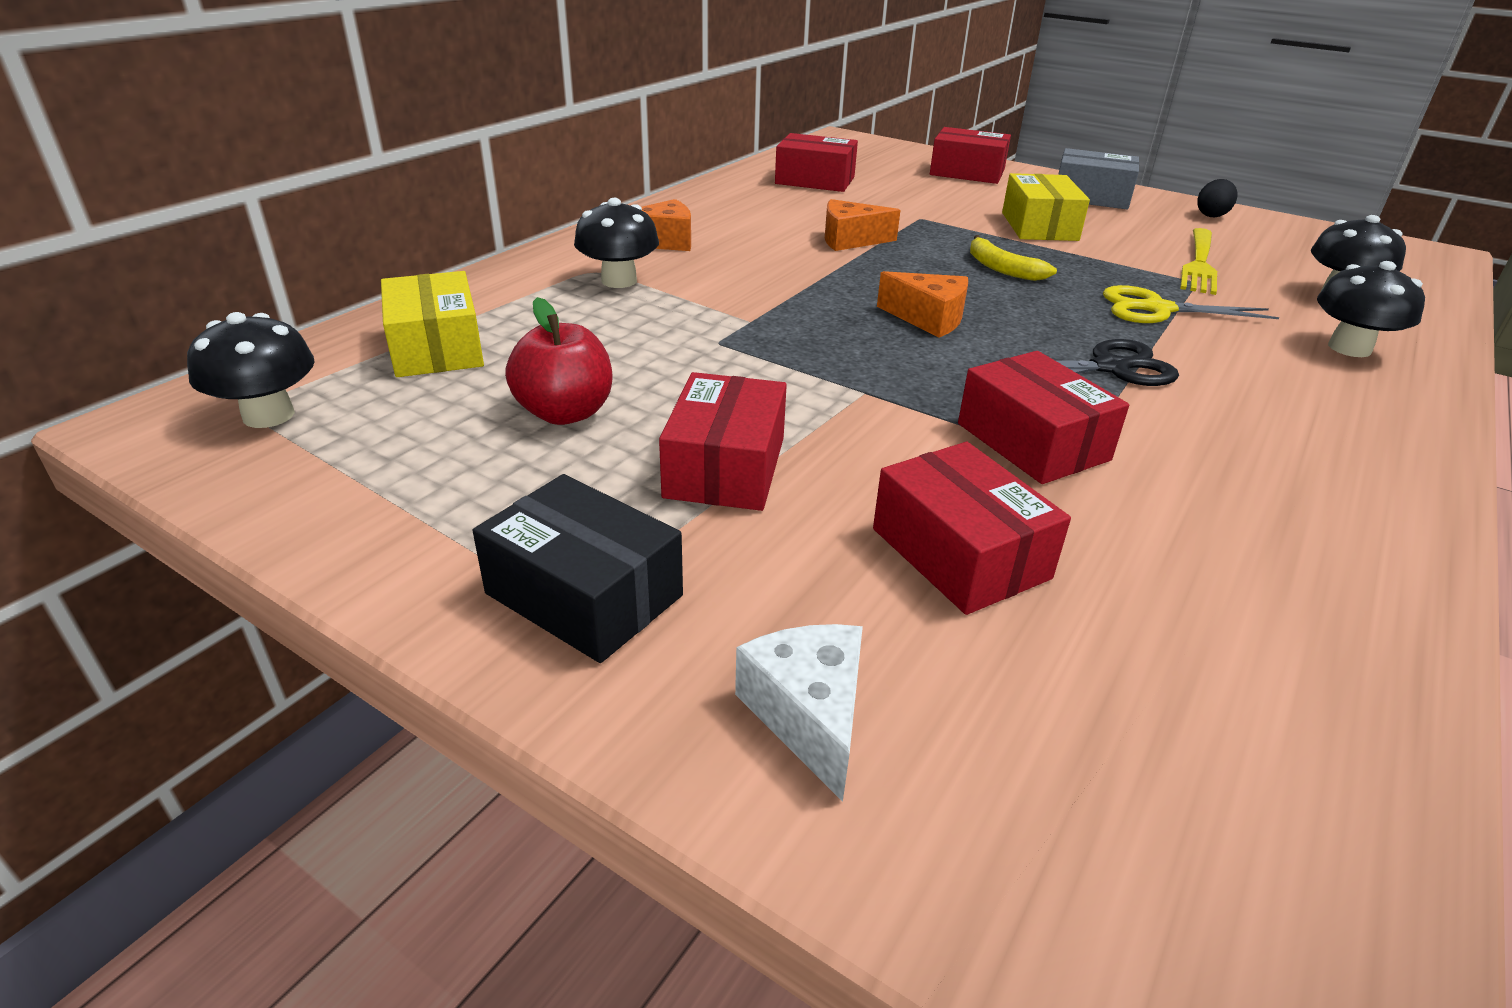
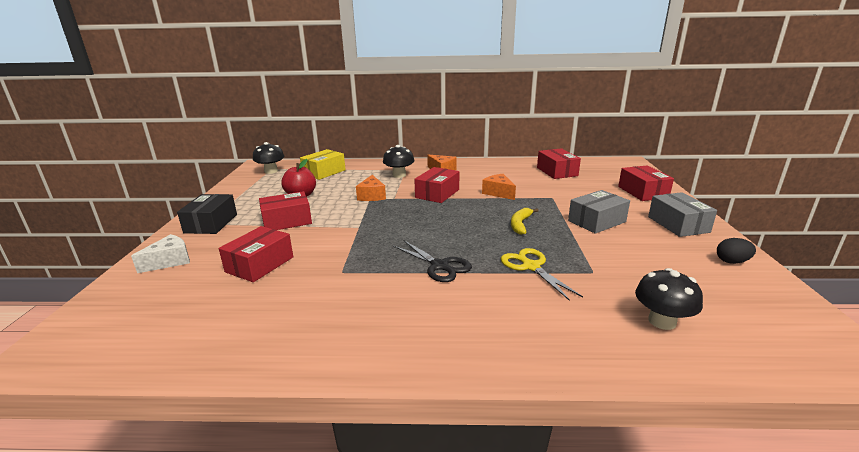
camera: 60 degrees right, 10 degrees down
(928, 318) = (438, 223): orange cheese -> orange cheese (372, 196)
(1032, 441) = (349, 262): red box -> red box (437, 193)
(1039, 226) = (596, 221): yellow box -> grey box
(1199, 263) = (626, 269): yellow fork -> none
(1349, 348) = (567, 331): black mushroom -> none

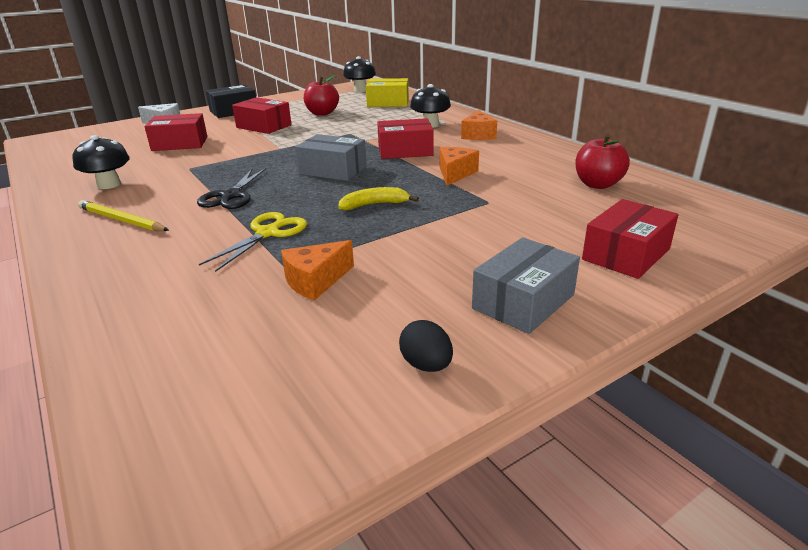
camera: 55 degrees right, 5 degrees up
(372, 196) = (357, 132): orange cheese -> orange cheese (316, 281)
(431, 324) = (122, 220): none -> yellow pencil
(557, 172) = (597, 184): red box -> red apple
(596, 221) = (446, 242): grey box -> grey box (333, 170)
(662, 321) = (191, 328): black mushroom -> black mushroom (109, 185)

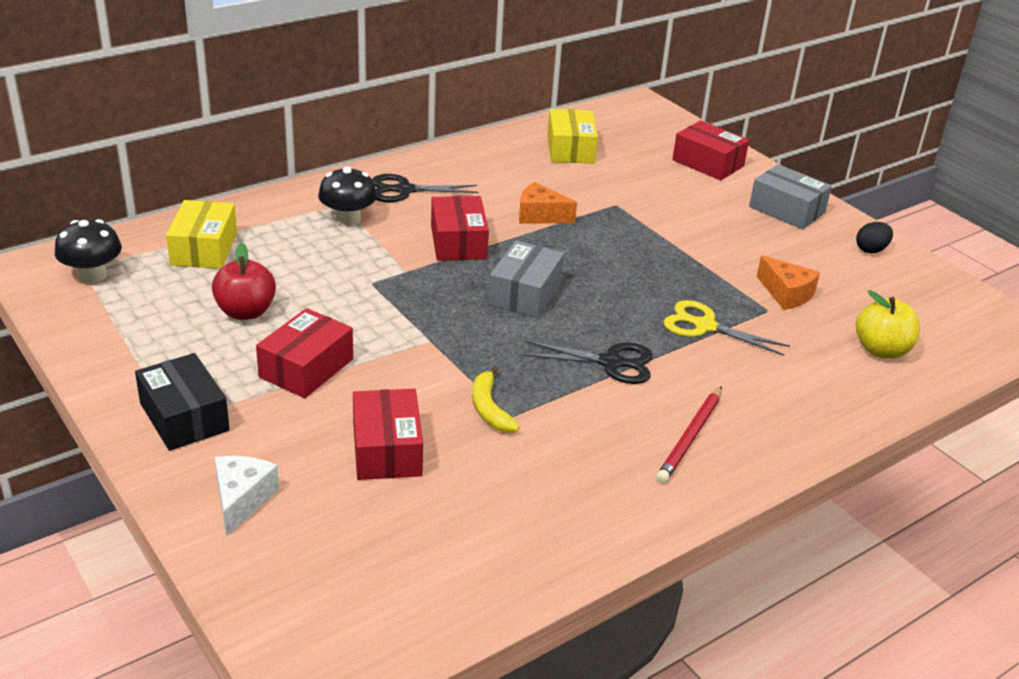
camera: 95 degrees left, 5 degrees up
(109, 185) = (576, 483): black mushroom -> none
(122, 220) = (690, 437): yellow pencil -> red pencil
(182, 334) = (881, 350): none -> yellow apple
(374, 204) = (627, 265): yellow banana -> yellow banana (489, 408)
(478, 135) = (404, 190): orange cheese -> black scissors
(597, 184) = (570, 149): red apple -> yellow box

